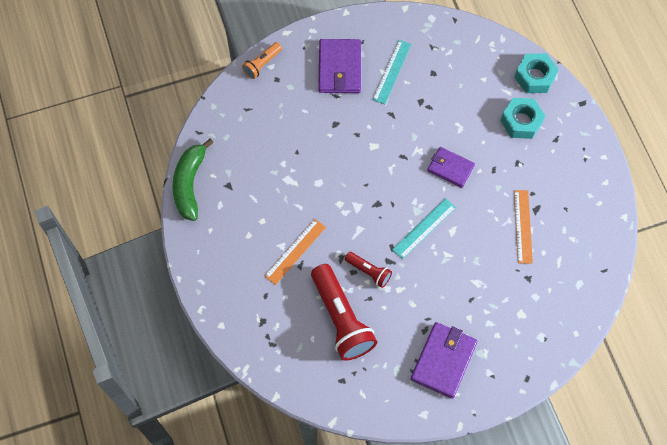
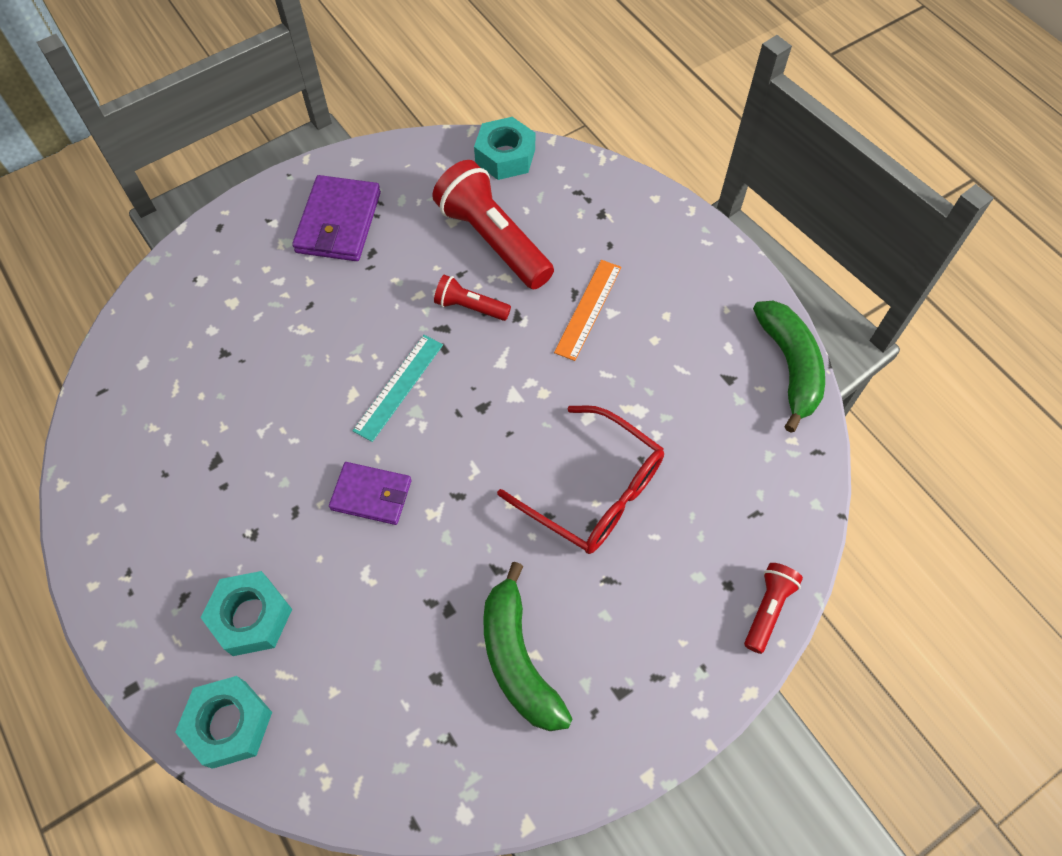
camera: 165 degrees right, 5 degrees down
(262, 64) = (768, 609): orange flashlight -> red flashlight
(314, 390) = (505, 156): none -> turquoise nut
(328, 141) = (594, 491): none -> red glasses
(339, 68) = (620, 639): purple wallet -> none
(391, 72) = (518, 659): turquoise ruler -> green banana
(523, 226) = (237, 427): orange ruler -> none

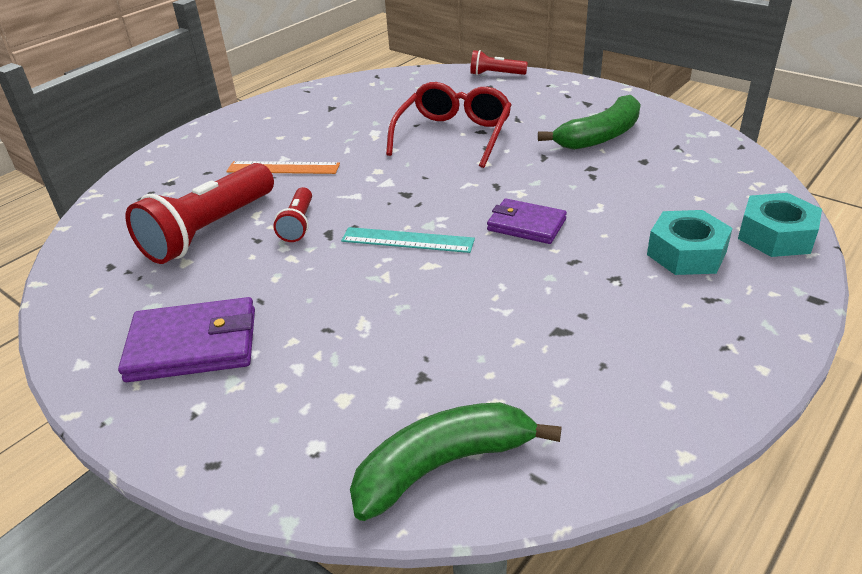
camera: 105 degrees left, 25 degrees down
(371, 495) = (526, 225): purple wallet -> purple wallet turned 60 degrees counterclockwise
(505, 156) = (85, 250): turquoise nut -> none
(790, 367) = (312, 91): green banana -> green banana (443, 465)

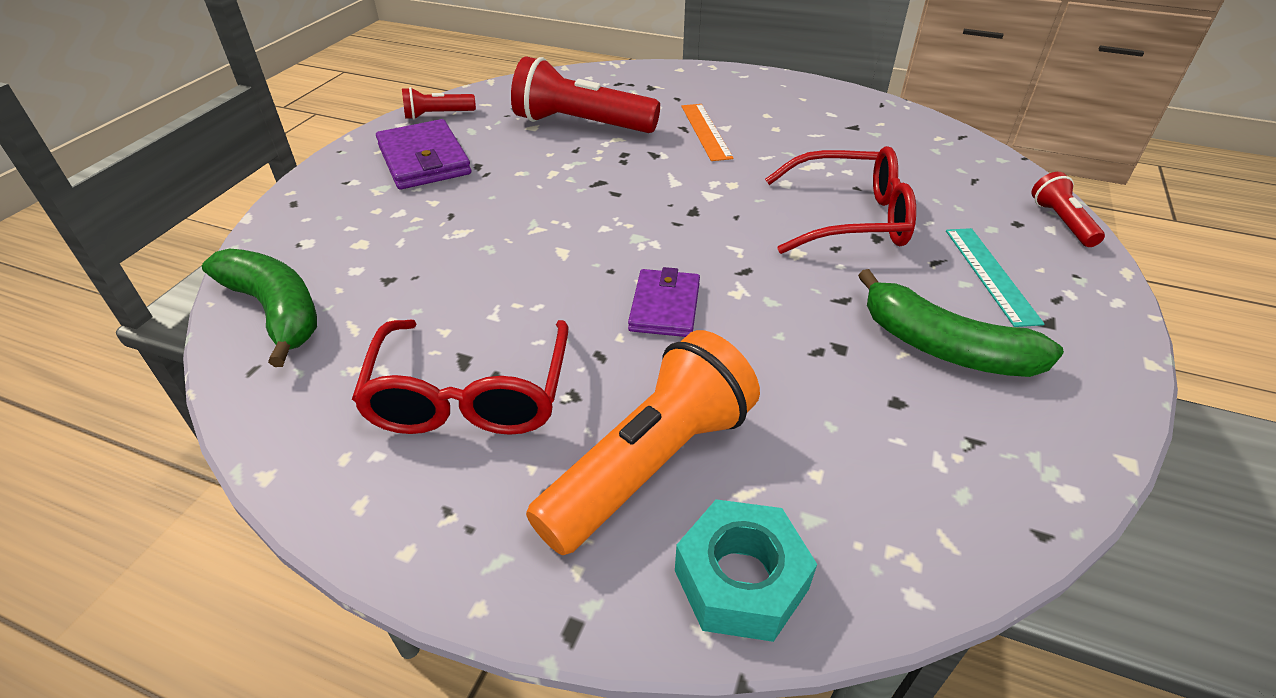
camera: 70 degrees right, 5 degrees up
(298, 224) = (608, 163): red flashlight -> red flashlight (437, 115)
(407, 240) = (602, 229): turquoise ruler -> turquoise ruler (990, 274)
(605, 329) = (470, 395): none -> red glasses
(686, 253) = (651, 464): turquoise nut -> orange flashlight

